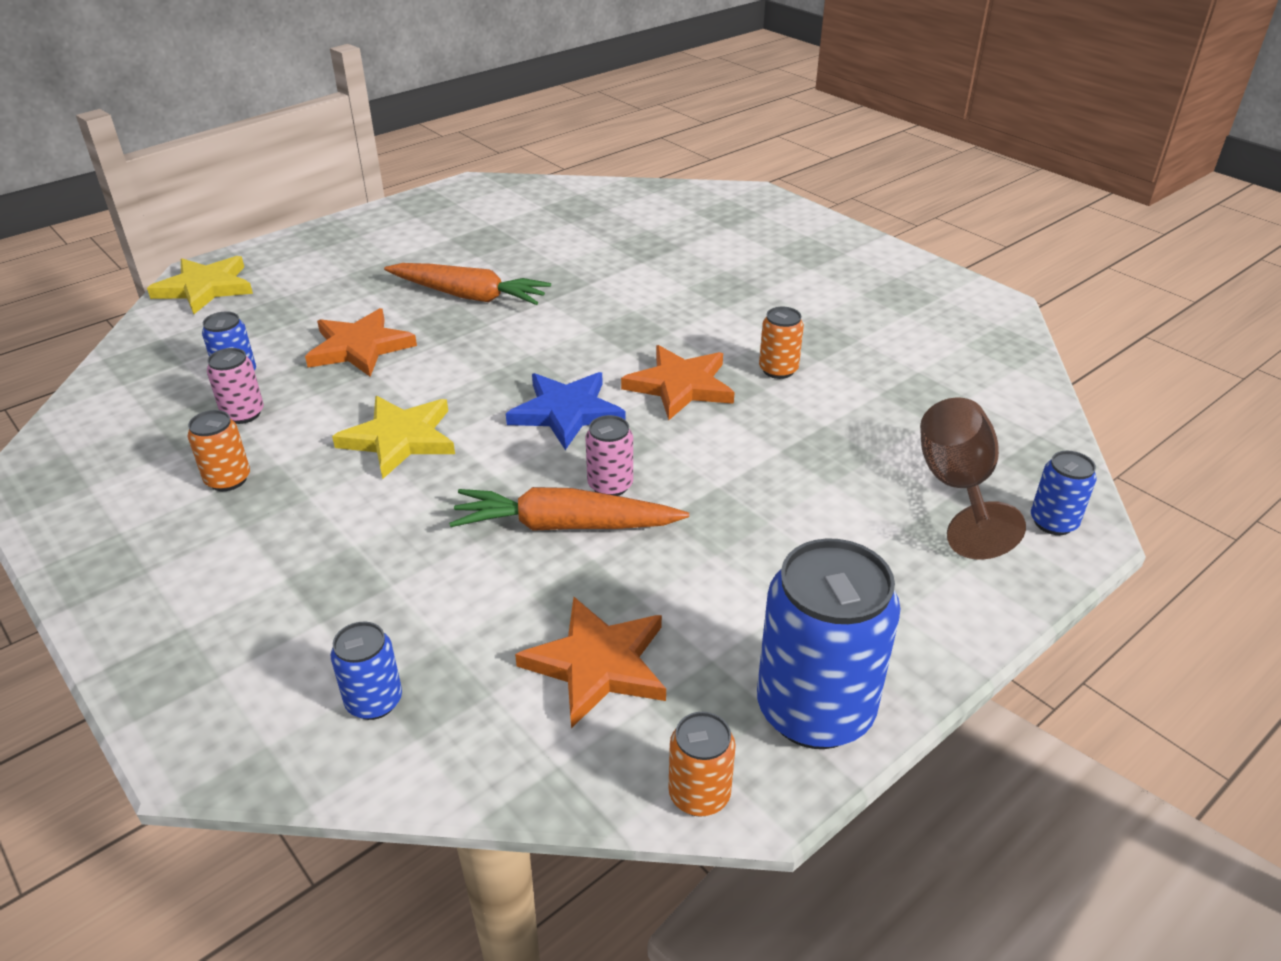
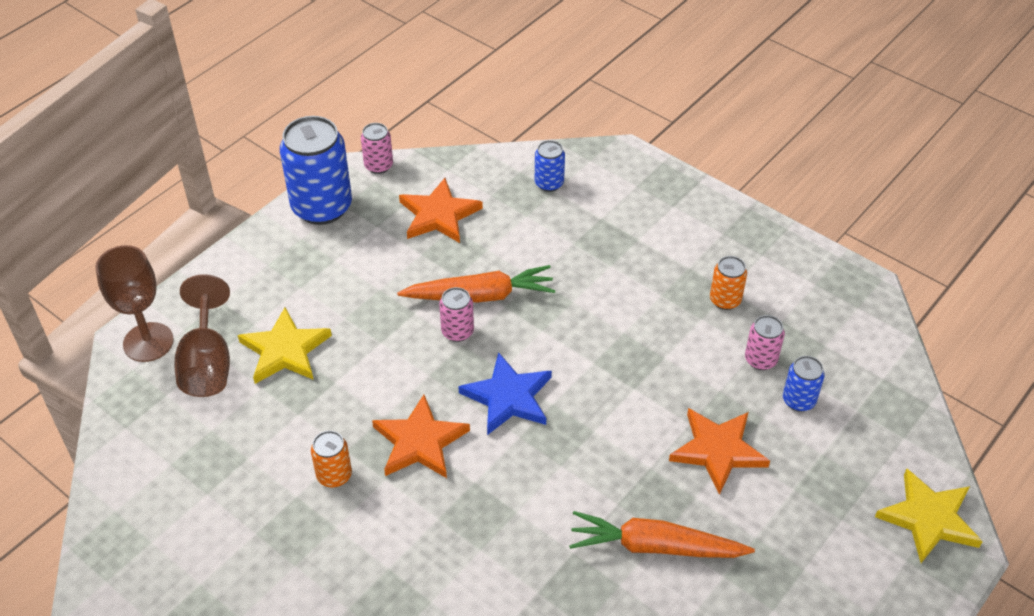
camera: 170 degrees right, 10 degrees up
(399, 439) = (626, 352): yellow star -> yellow star (285, 350)
(699, 794) = (378, 165): orange can -> pink can
(1053, 522) = (148, 342): blue can -> brown goblet

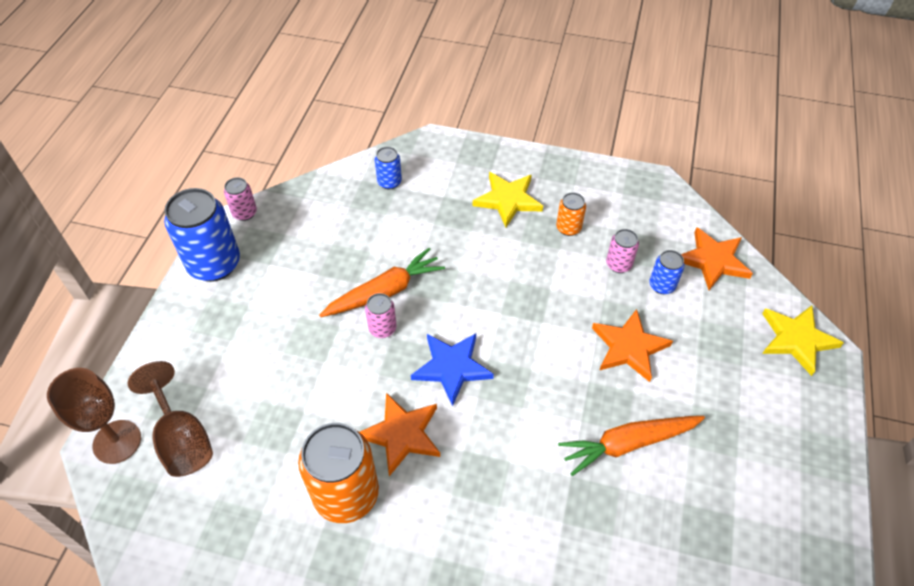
camera: 25 degrees left, 5 degrees up
(285, 350) = (246, 400): yellow star -> yellow star (508, 200)
(334, 475) = (346, 494): orange can -> orange can, size x2.05
(439, 215) = (316, 237): orange star -> orange star (713, 260)

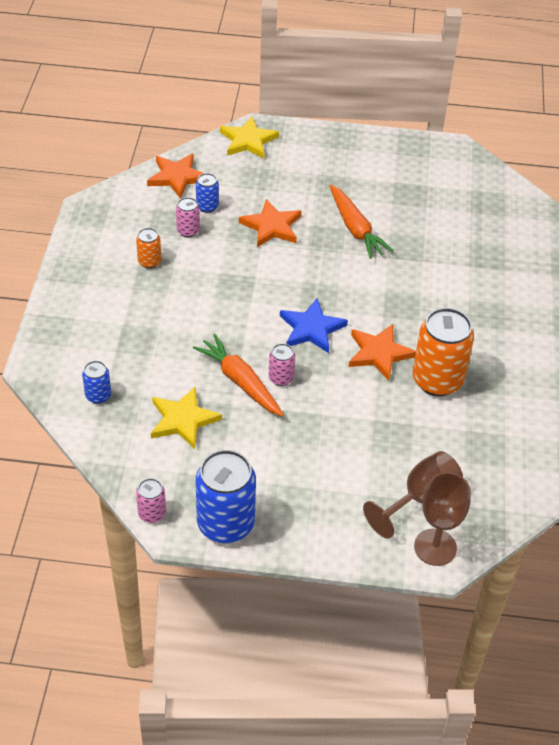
camera: 100 degrees left, 5 degrees down
(508, 200) = (117, 304): yellow star -> yellow star (183, 420)

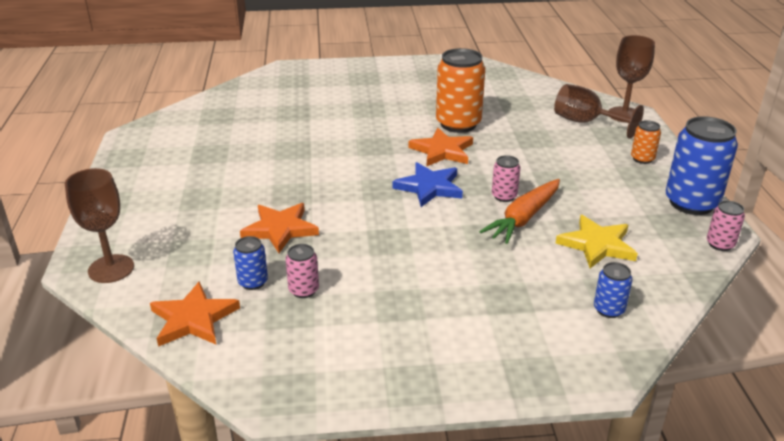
camera: 100 degrees left, 15 degrees down
(149, 262) = (371, 312): orange can -> orange can (642, 159)
(248, 141) = (111, 269): yellow star -> brown goblet
(355, 228) = (271, 178): orange carrot -> none

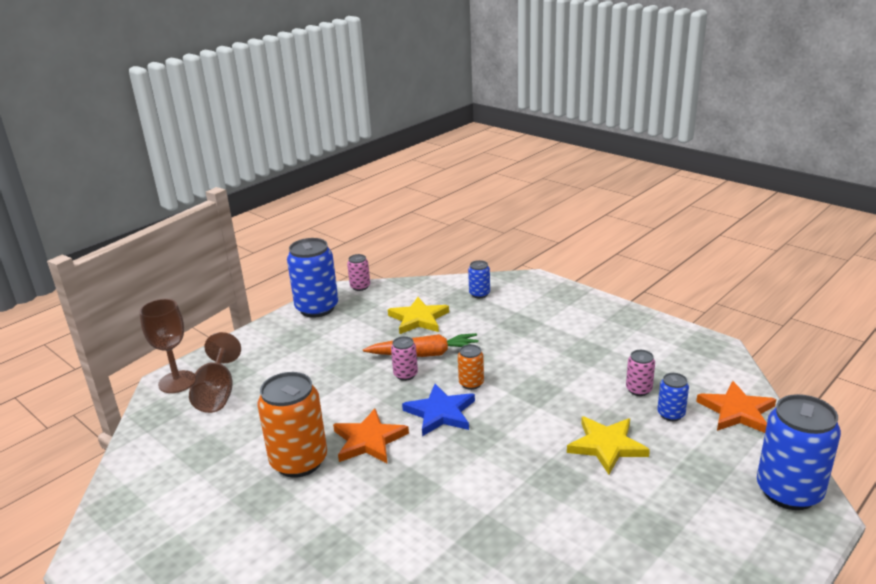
camera: 130 degrees left, 5 degrees down
(111, 269) = (788, 492): brown goblet -> blue can
(280, 229) = (606, 446): orange star -> yellow star
(642, 159) = (265, 345): orange can -> orange can (471, 383)

